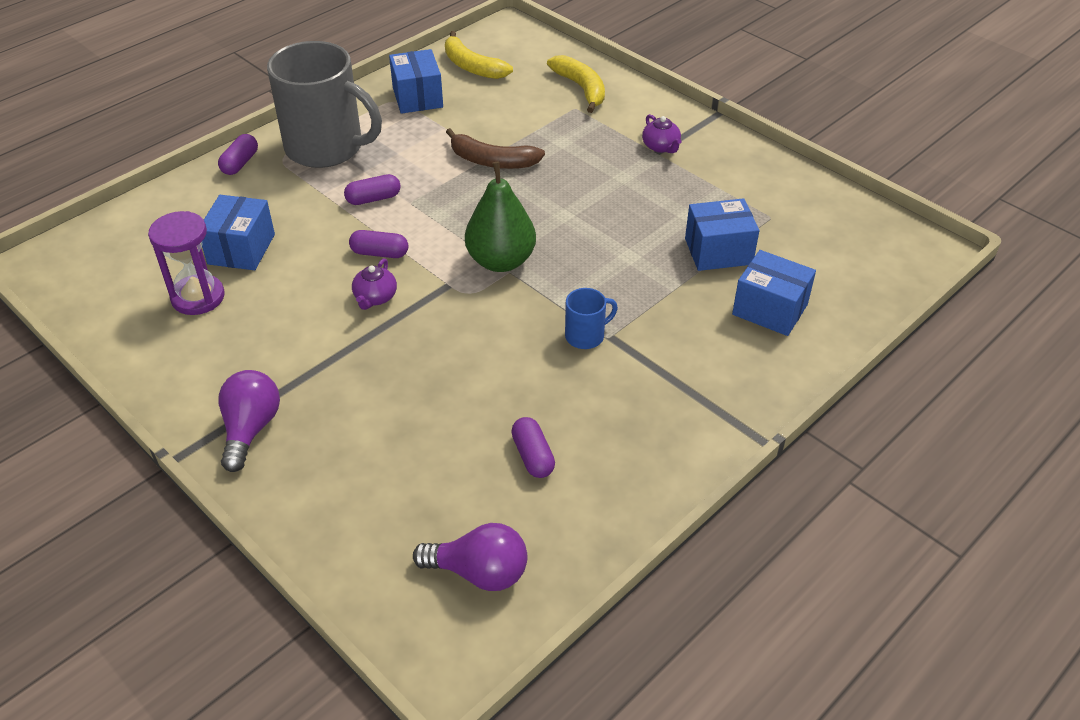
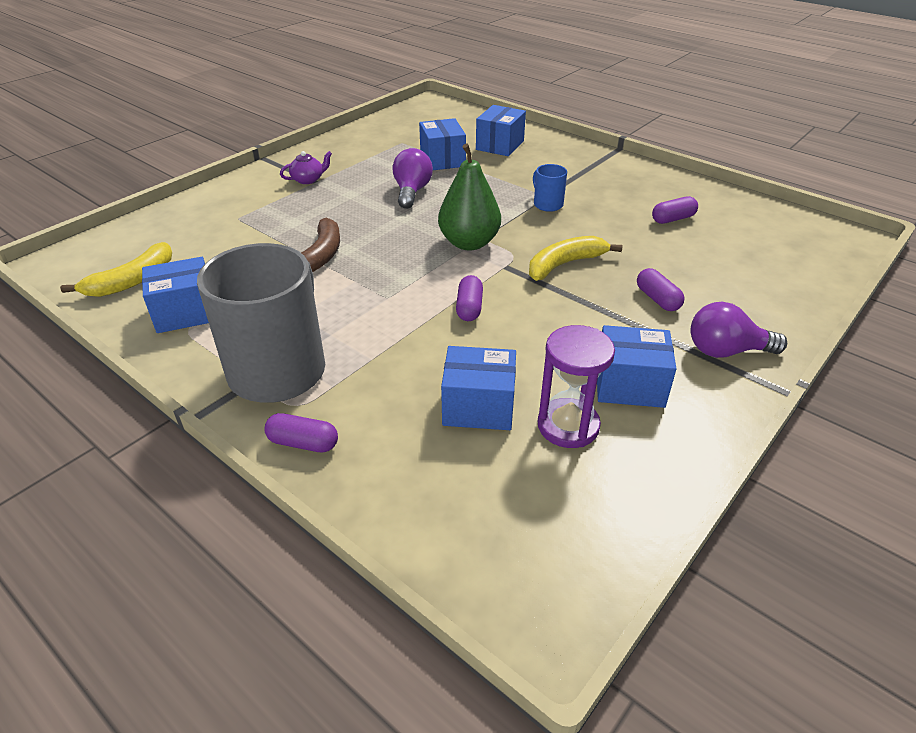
camera: 95 degrees left, 5 degrees down
(230, 344) = (629, 385): none -> blue box
(373, 199) = (381, 322): purple capsule -> purple capsule (657, 299)
(375, 298) = (533, 303): purple teapot -> none
(479, 572) = (780, 232): purple light bulb -> purple light bulb (412, 192)
(581, 88) = (203, 216): yellow banana -> yellow banana (564, 264)

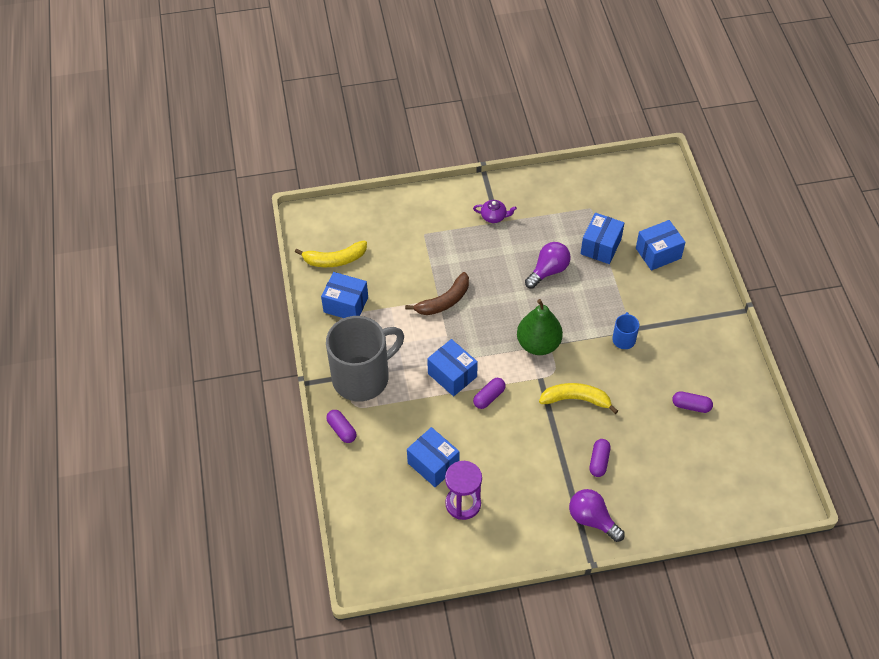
camera: 40 degrees right, 15 degrees up
(629, 385) = (517, 503): blue box -> blue box (452, 375)

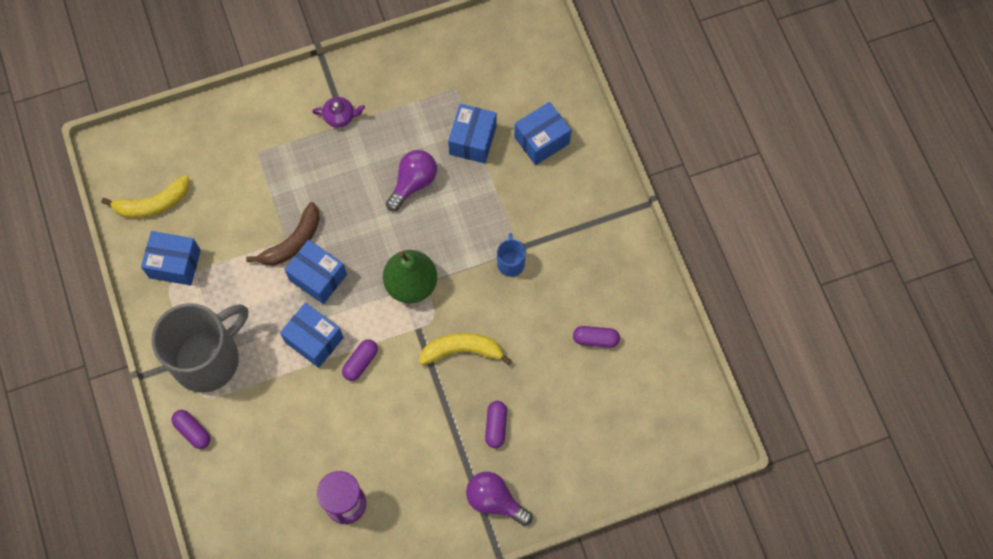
camera: 10 degrees left, 15 degrees up
(433, 464) = (305, 459): blue box -> blue box (318, 277)

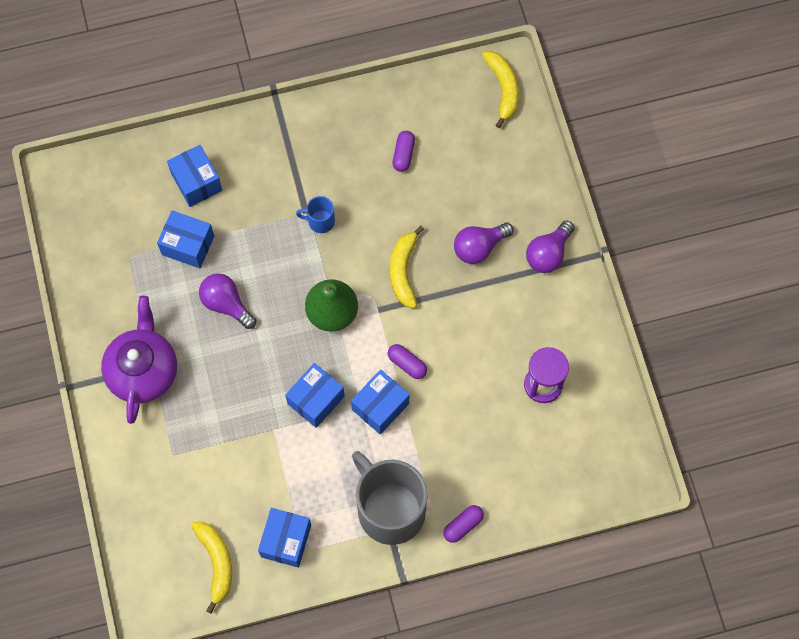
camera: 85 degrees left, 0 degrees up
(293, 242) = (276, 423): brown banana -> none
(340, 116) = (143, 370): purple teapot -> purple teapot, size x2.28
(496, 426) = (479, 247): purple capsule -> purple light bulb
(687, 439) = (503, 89): none -> yellow banana

